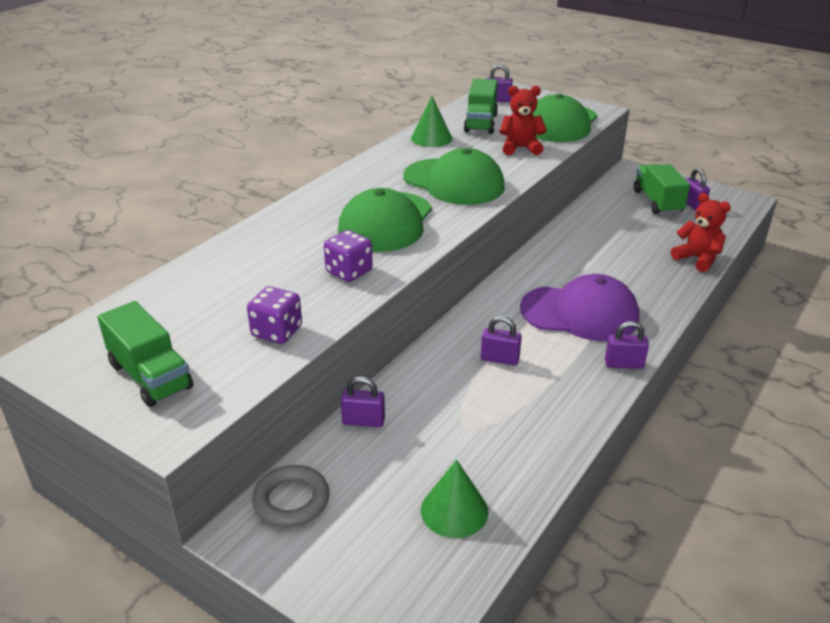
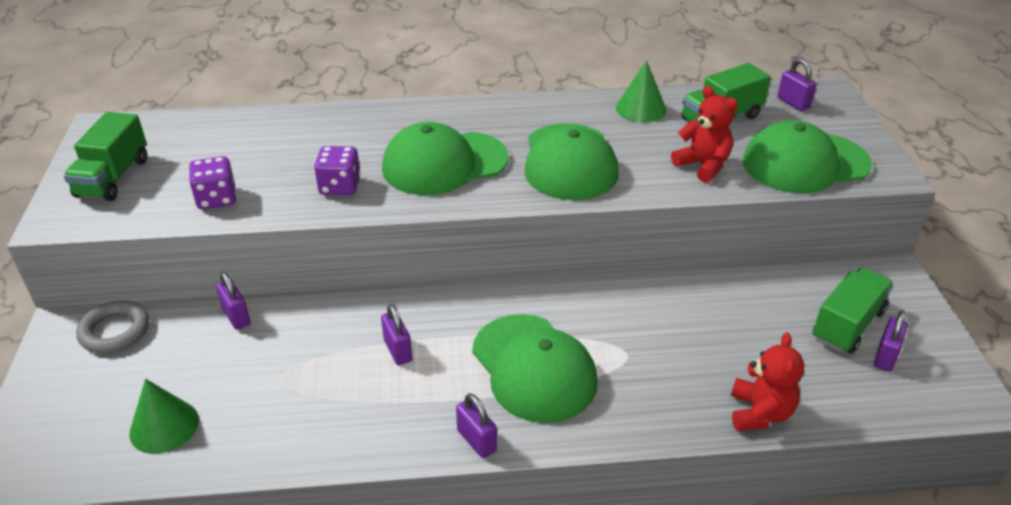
camera: 50 degrees right, 5 degrees up
(580, 313) = (534, 368): purple cap -> green cap

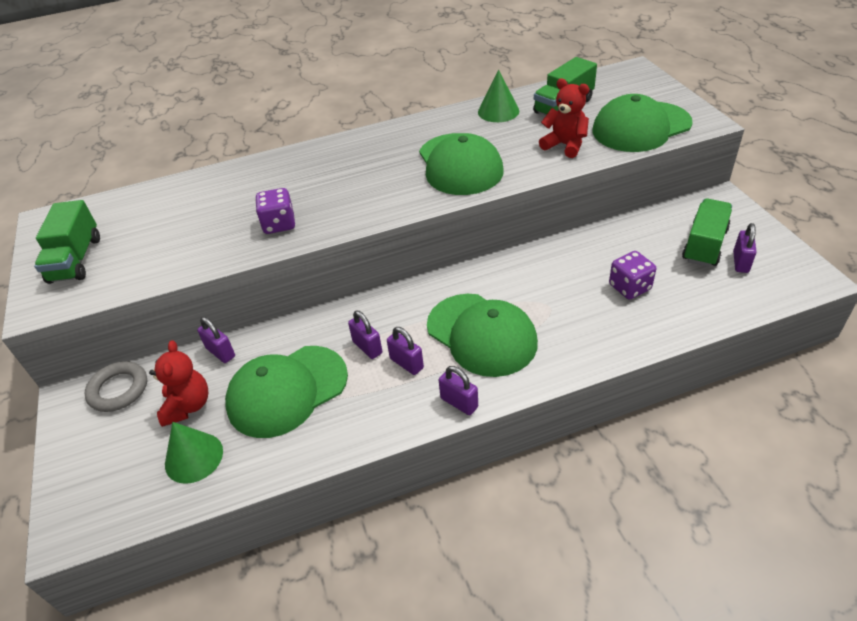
camera: 10 degrees left, 5 degrees up
(217, 199) = (176, 257): purple dice -> purple dice (629, 287)
(444, 163) = (359, 187): green cap -> green cap (287, 391)
(760, 413) = (666, 327): red teddy bear -> red teddy bear (188, 406)
(793, 103) = (613, 83): purple padlock -> purple padlock (406, 363)

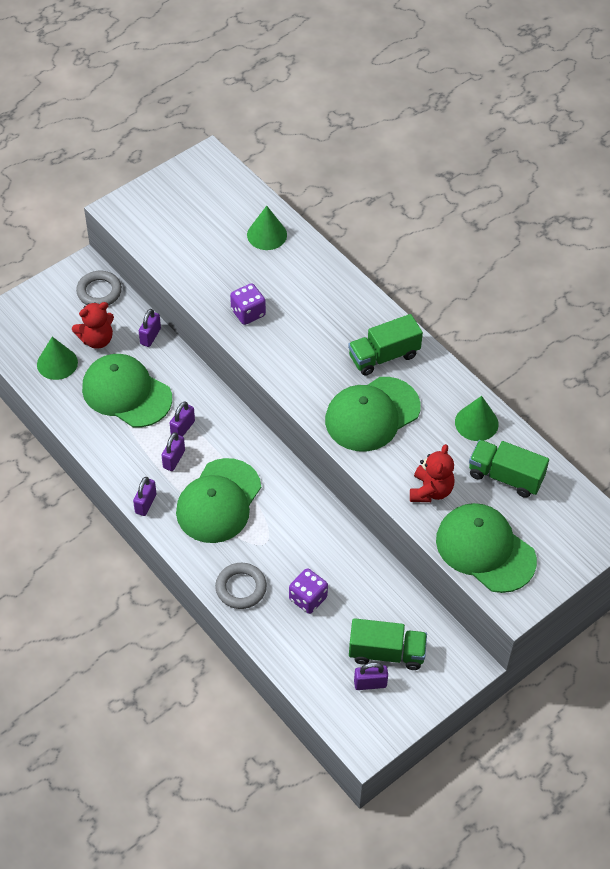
camera: 65 degrees right, 10 degrees up
(76, 259) = (169, 203): green truck -> green truck (384, 356)
(188, 195) = (267, 235): none -> green cone
(605, 337) = (241, 588): none -> grey ring

